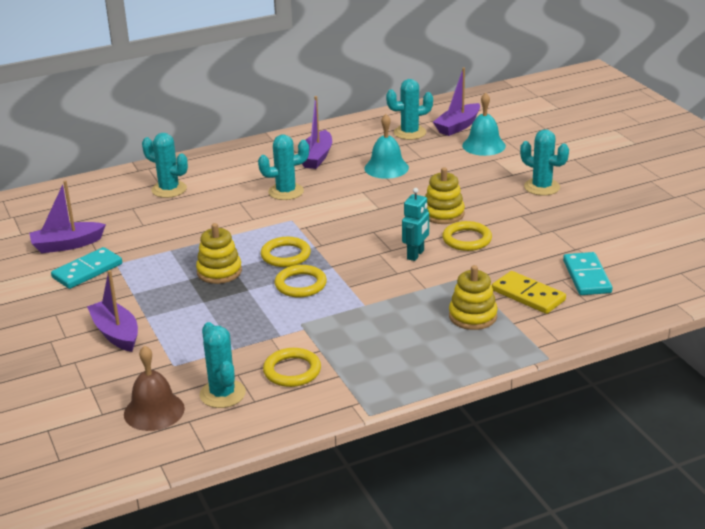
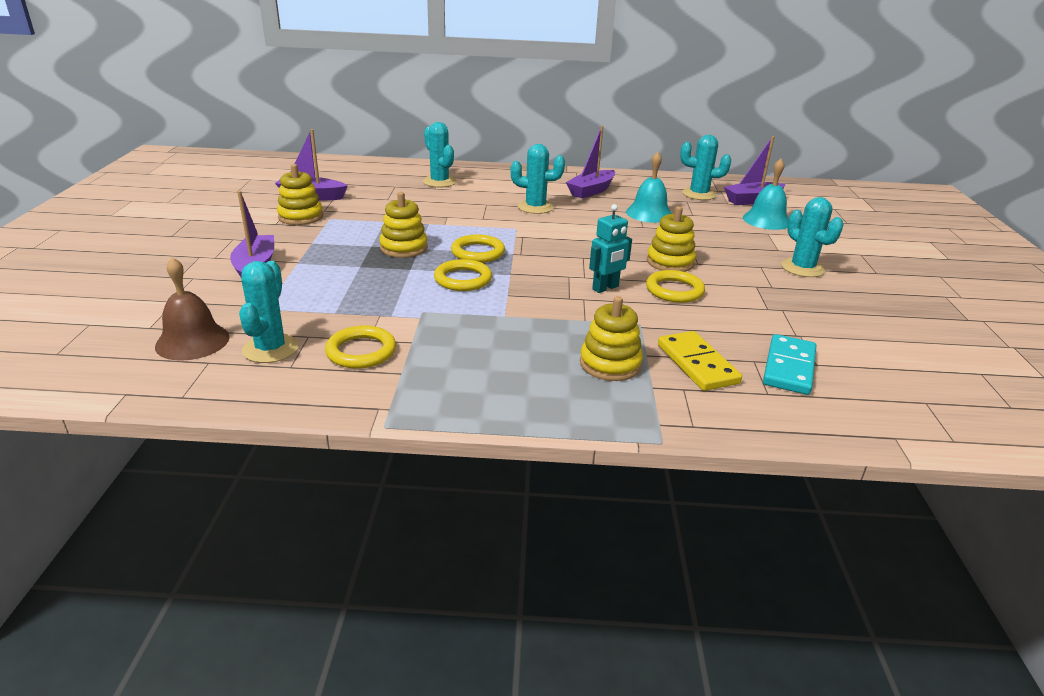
camera: 25 degrees right, 0 degrees up
(87, 271) = (301, 217): turquoise domino -> yellow stacking toy

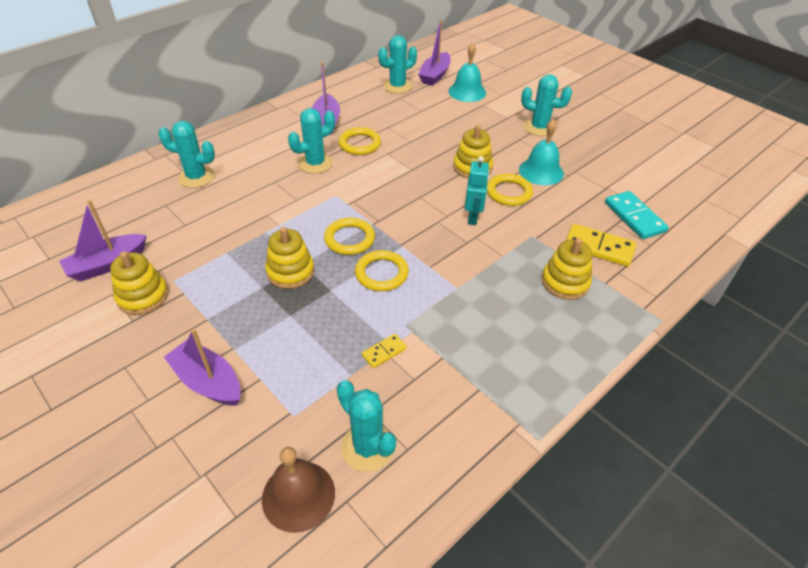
camera: 45 degrees left, 15 degrees up
(361, 351) = (428, 394): yellow ring -> yellow ring (359, 144)
(379, 315) = (384, 352): none -> yellow domino
(649, 213) = (396, 125): turquoise bell -> turquoise bell (541, 171)

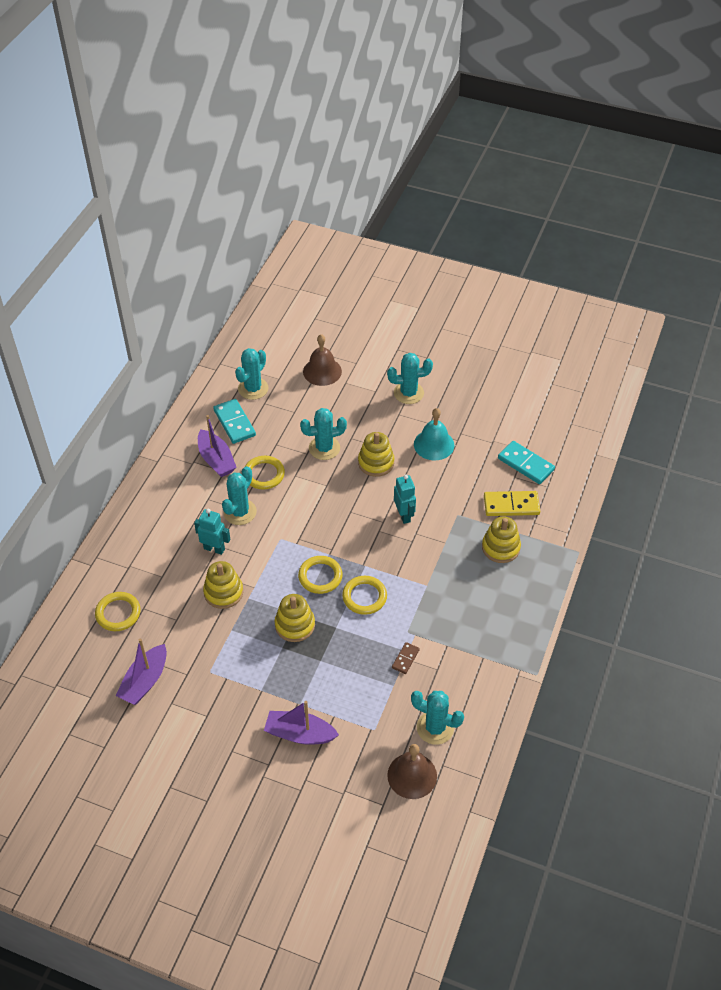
camera: 25 degrees left, 5 degrees up
(143, 296) = (197, 694): yellow stacking toy -> yellow stacking toy (223, 592)
(196, 177) = (146, 569): turquoise cactus -> turquoise cactus (324, 448)
(269, 182) = (214, 549): none -> turquoise robot
(363, 103) = (234, 423): none -> turquoise domino
(384, 352) = (405, 659): yellow domino -> brown domino
(435, 75) = (280, 360): purple boat -> none
(467, 92) = (322, 371): turquoise bell -> brown bell
(508, 192) = (419, 478): yellow ring -> yellow ring (118, 613)

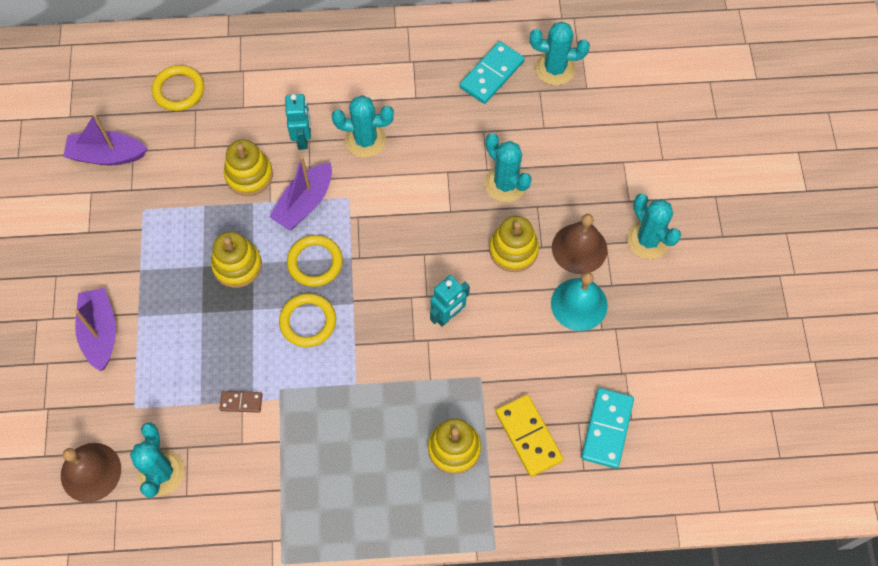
camera: 65 degrees right, 15 degrees up
(216, 460) = (427, 82): purple boat -> purple boat (304, 203)
(264, 474) = (432, 139): yellow ring -> none
(322, 371) = (626, 128): brown bell -> brown bell (579, 248)

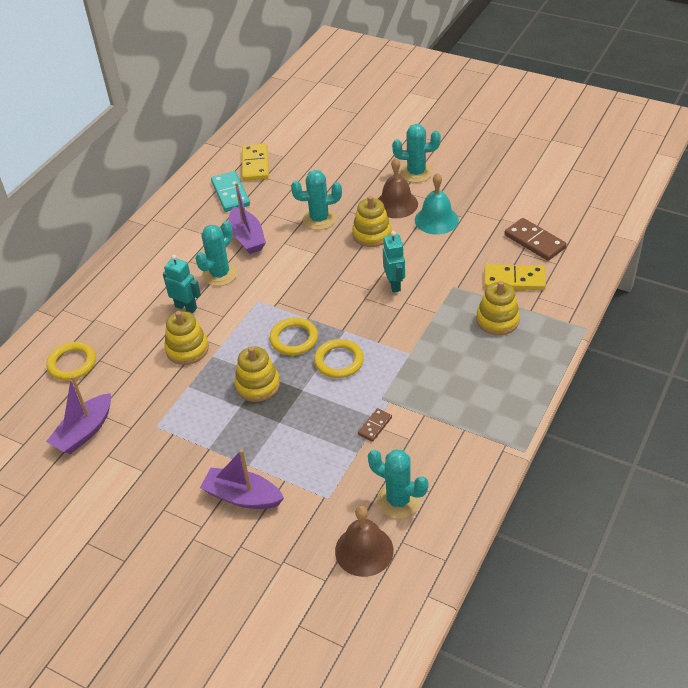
camera: 55 degrees left, 20 degrees down
(304, 203) = (240, 326): purple boat -> purple boat (247, 238)
(555, 69) = (255, 164): turquoise cactus -> yellow domino
(607, 429) = (534, 241): turquoise domino -> brown domino

